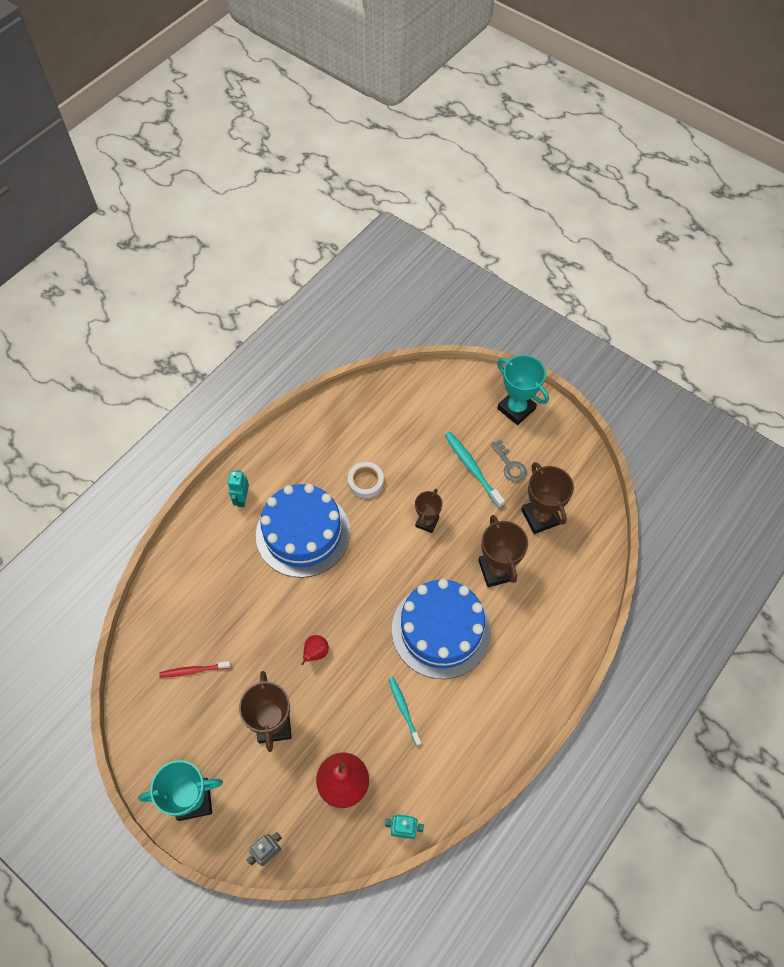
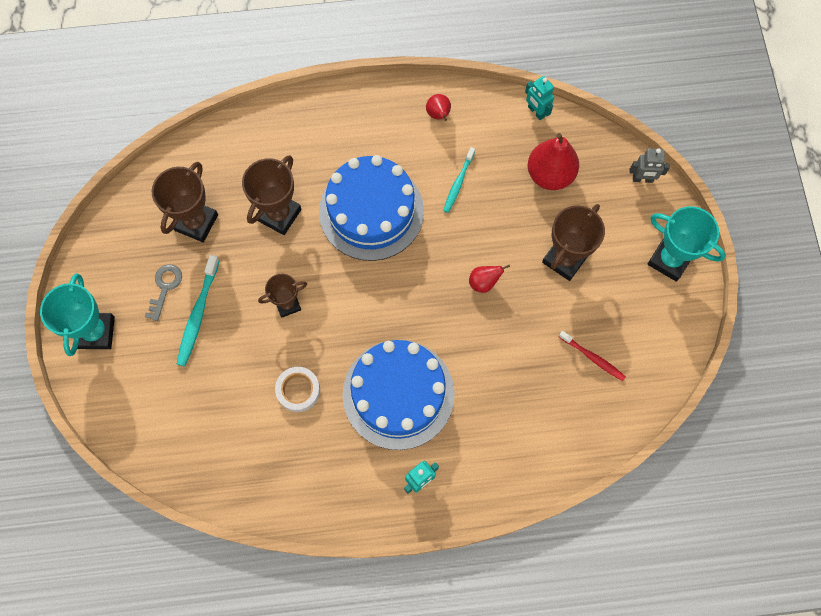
camera: 135 degrees left, 10 degrees up
(472, 751) = (438, 115): none -> red pear

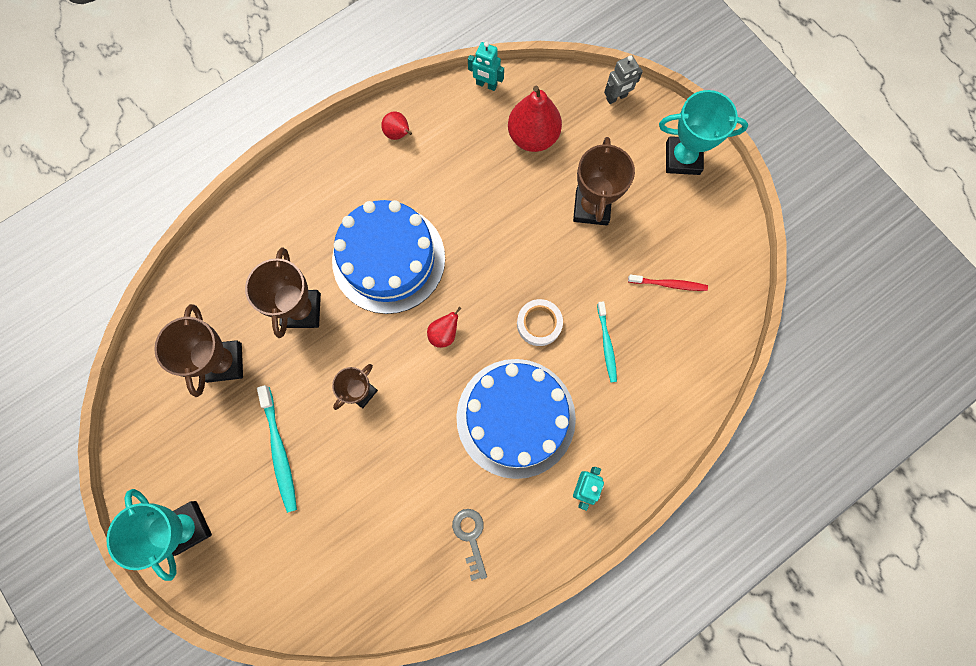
camera: 30 degrees left, 5 degrees up
(165, 287) = (230, 443): grey key -> grey key (470, 537)
(298, 390) = (420, 468): white tape -> white tape (539, 324)
(458, 183) = (454, 188): turquoise toothbrush -> turquoise toothbrush (606, 344)
(483, 282) = (532, 269): red pear -> red pear (444, 334)

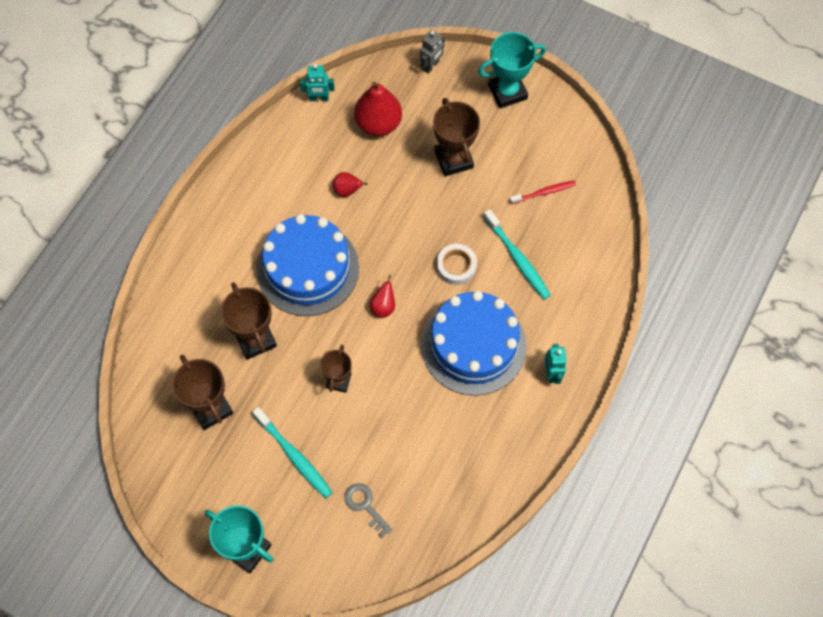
camera: 25 degrees left, 10 degrees down
(398, 134) = (265, 167): red pear -> red pear (347, 191)
(470, 537) = (483, 450): grey key -> grey key (365, 506)
(606, 344) = (517, 259): turquoise toothbrush -> turquoise toothbrush, size x1.51

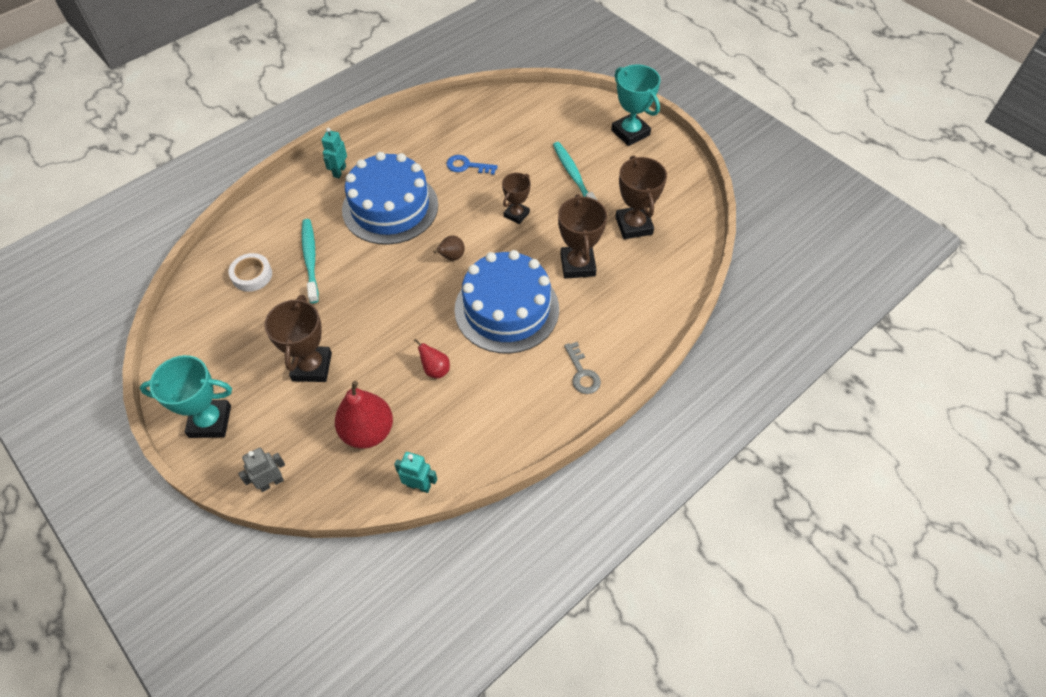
camera: 160 degrees left, 10 degrees down
(365, 506) = (531, 133): grey key -> grey key (582, 373)
(383, 307) = (451, 257): red pear -> brown pear
(418, 429) = (467, 166): none -> blue key
(456, 266) = (368, 270): white tape -> white tape (252, 275)
(544, 192) = (247, 307): red toothbrush -> none

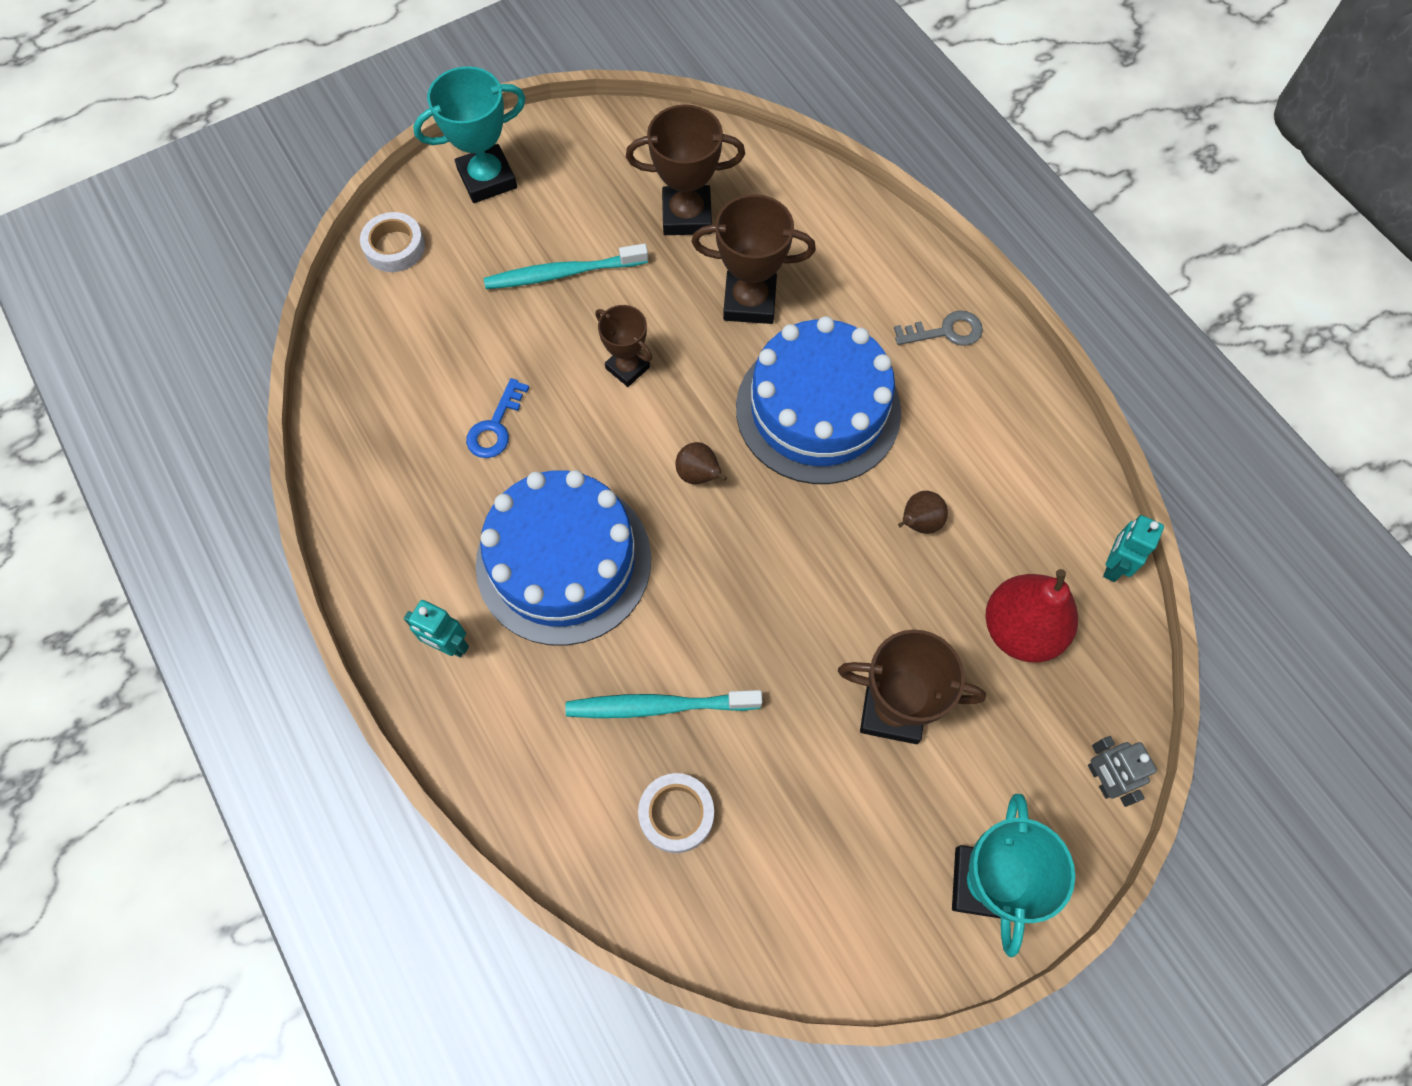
camera: 80 degrees left, 10 degrees up
(435, 370) = (918, 523): red pear -> brown pear
(571, 105) = (395, 247): none -> white tape

